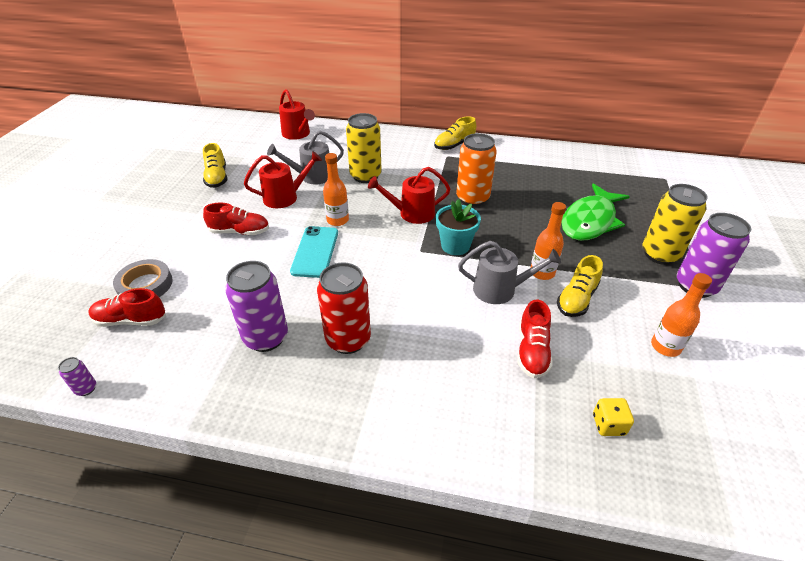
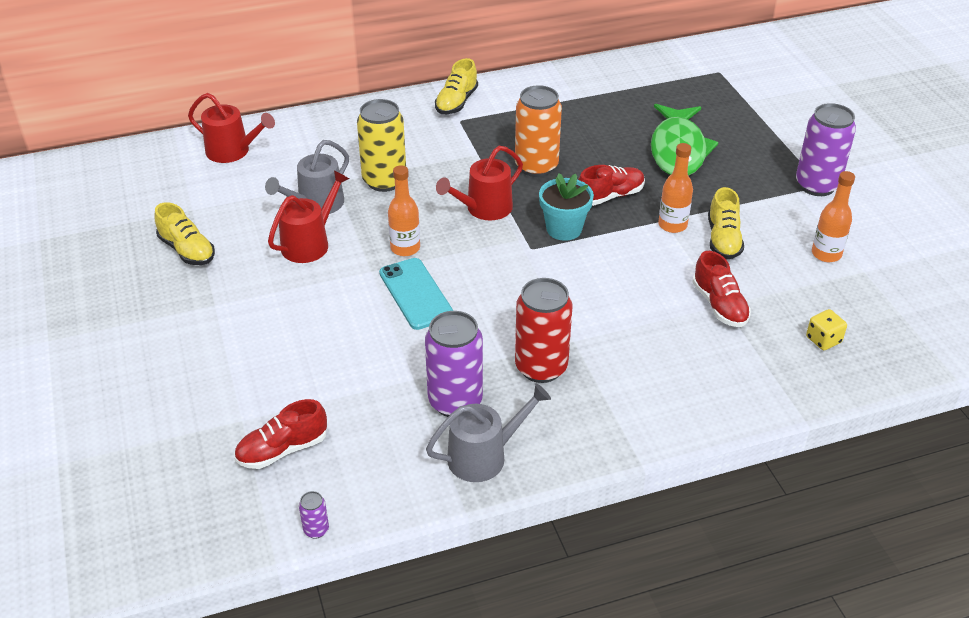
camera: 30 degrees left, 0 degrees up
(145, 285) = (252, 409): grey tape -> none
(240, 232) = (299, 306): red shoe -> red shoe (610, 196)
(500, 289) = (646, 258): grey watering can -> grey watering can (483, 456)
(660, 254) = (767, 164): yellow can -> none

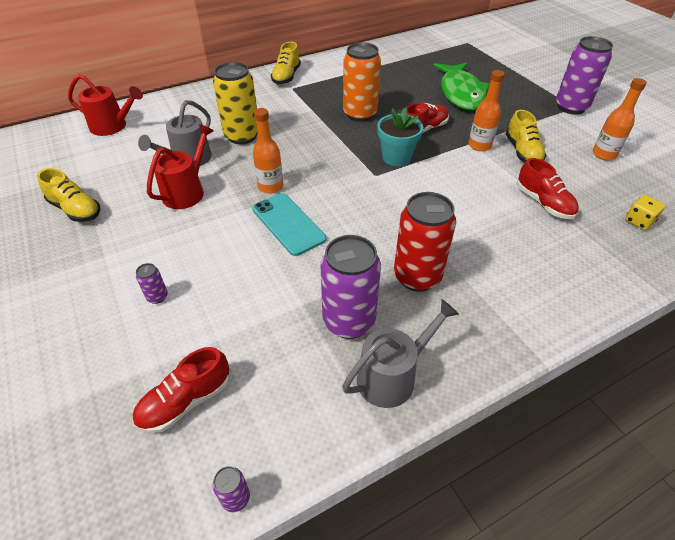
camera: 10 degrees left, 5 degrees up
(265, 353) = (157, 297): none -> purple can
(484, 209) = (328, 148): red watering can -> none

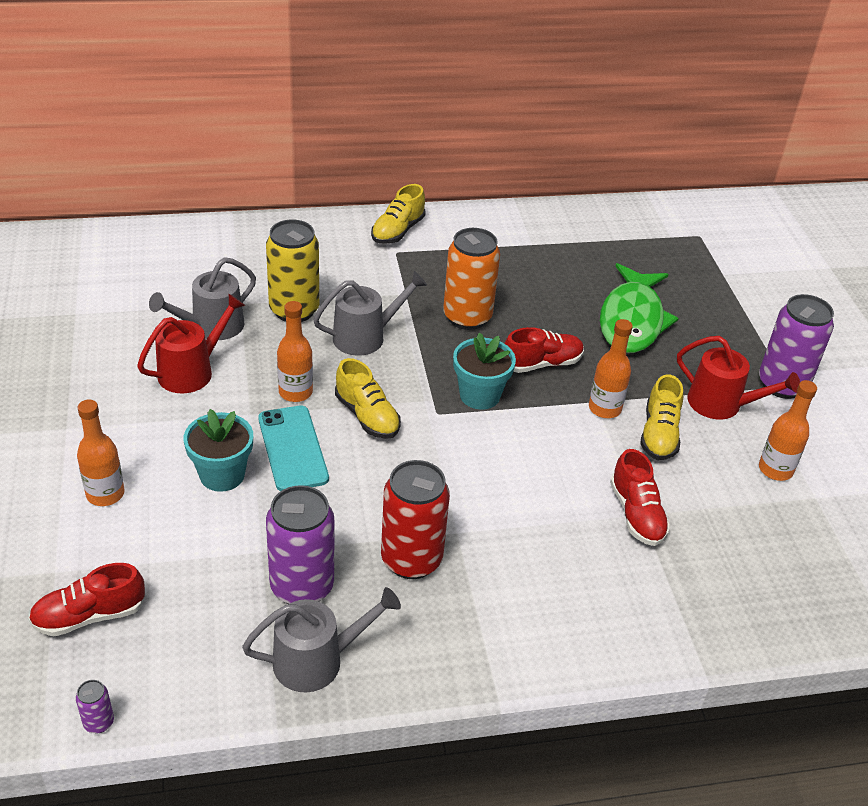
camera: 15 degrees right, 5 degrees down
(76, 209) = (55, 360): yellow shoe -> yellow shoe (367, 416)
(112, 126) = (138, 253): red watering can -> red watering can (721, 404)
(157, 297) = (105, 494): purple can -> orange bottle
(245, 256) = (222, 475): none -> turquoise flower pot
(300, 141) = (365, 337): none -> grey watering can
(639, 221) = (749, 576): yellow dice -> none

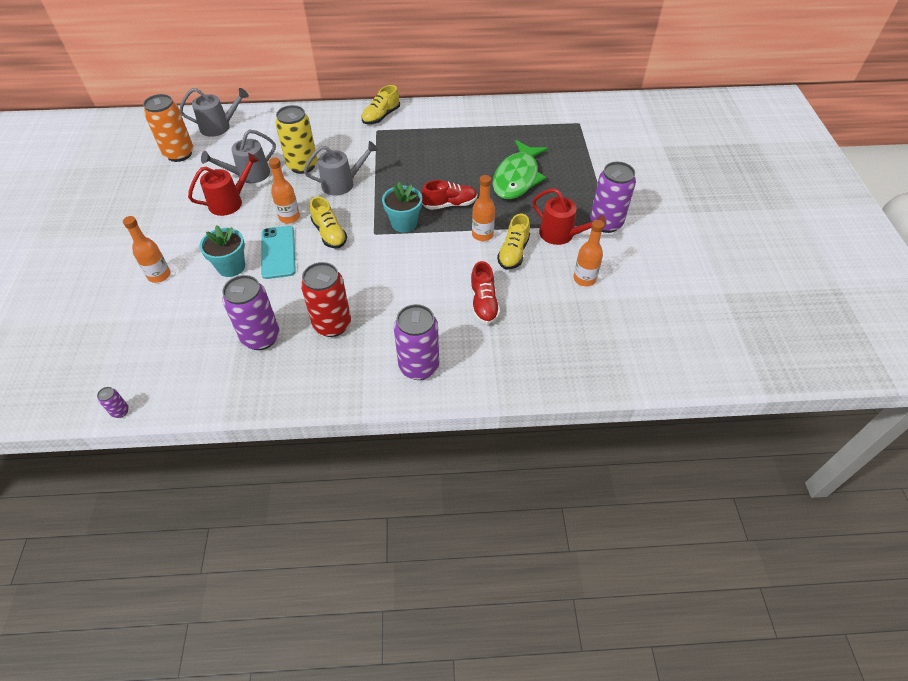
camera: 10 degrees right, 10 degrees up
(89, 616) = (131, 348): red shoe -> none
(316, 660) = (257, 383): grey watering can -> grey watering can (219, 127)
(467, 317) = (410, 173): orange can -> orange can (179, 154)
(565, 618) = (419, 366): none -> purple can

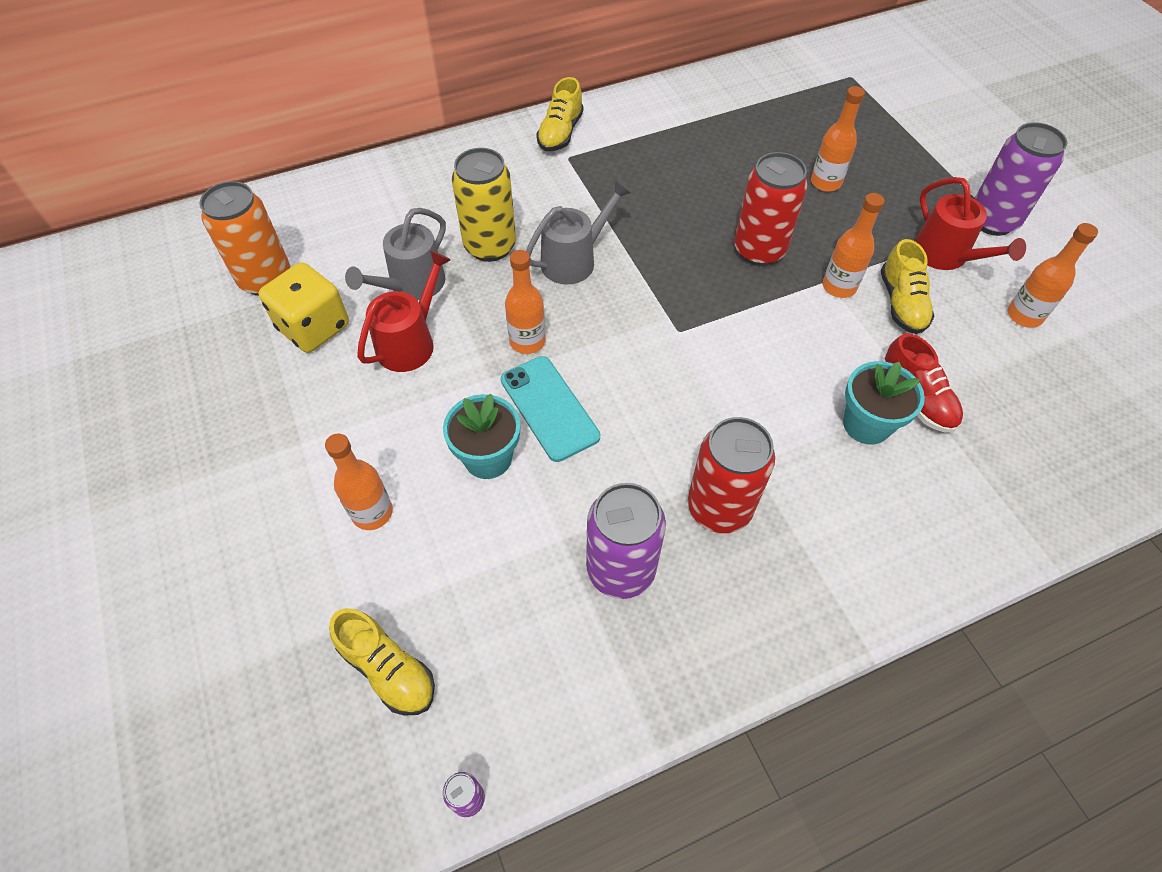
camera: 20 degrees left, 5 degrees up
(187, 182) = (314, 327): none -> yellow dice
(219, 127) = (305, 214): grey watering can -> none
(329, 234) = (610, 351): yellow shoe -> yellow shoe (388, 669)
(404, 223) = (713, 301): turquoise flower pot -> turquoise flower pot (866, 424)
(419, 366) = (896, 535): purple can -> none
(450, 204) = (759, 251): red shoe -> red can
(517, 178) = (825, 182): green fish -> orange bottle
(560, 234) = (945, 255): red watering can -> red watering can turned 45 degrees clockwise

